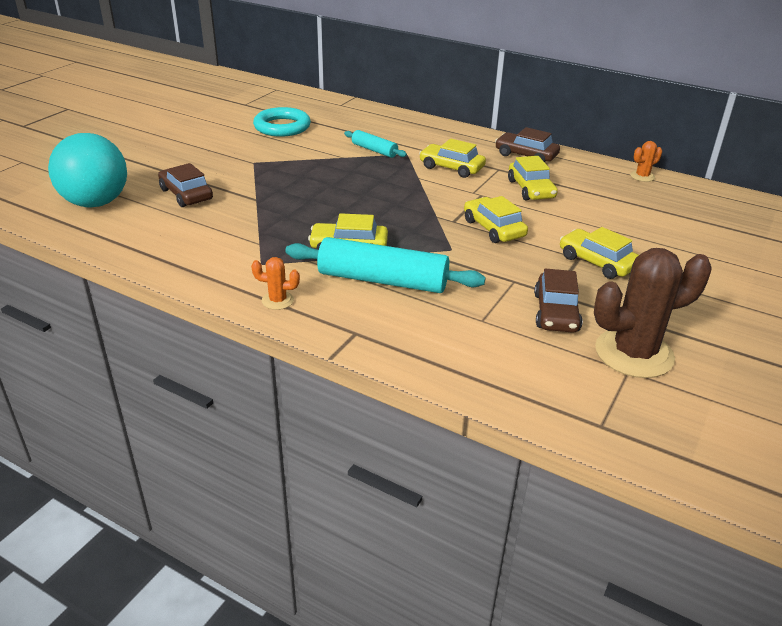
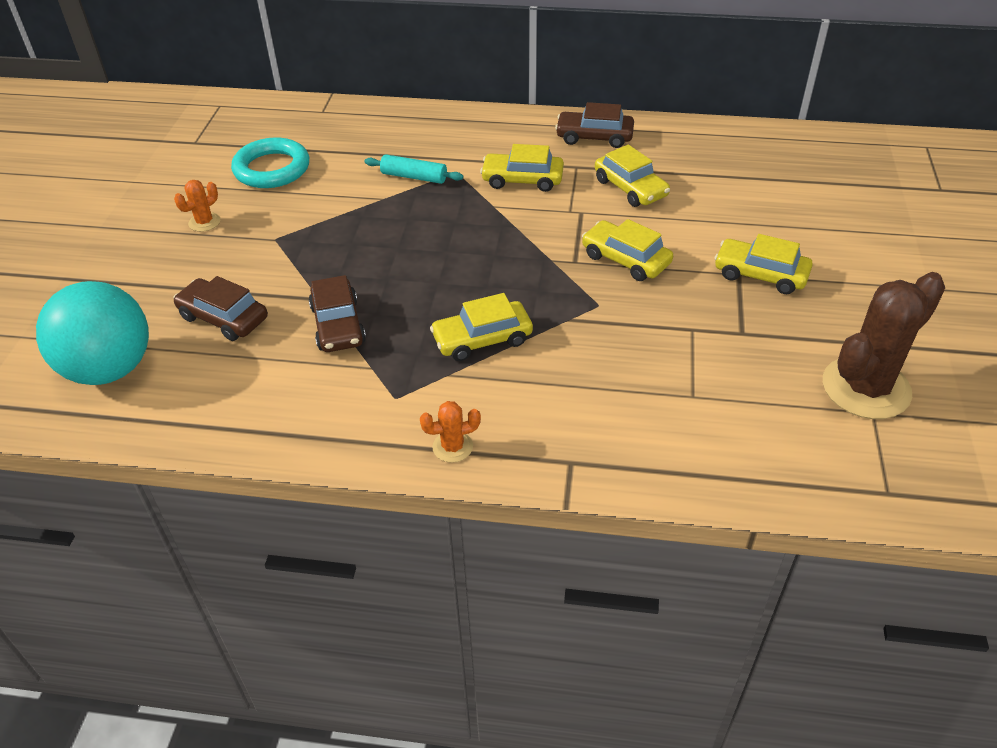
camera: 20 degrees left, 10 degrees up
(383, 280) = (552, 376): turquoise rolling pin -> none
(556, 312) = (760, 359): brown car -> brown car (338, 325)
(642, 176) = (735, 135): orange cactus -> orange cactus (204, 222)

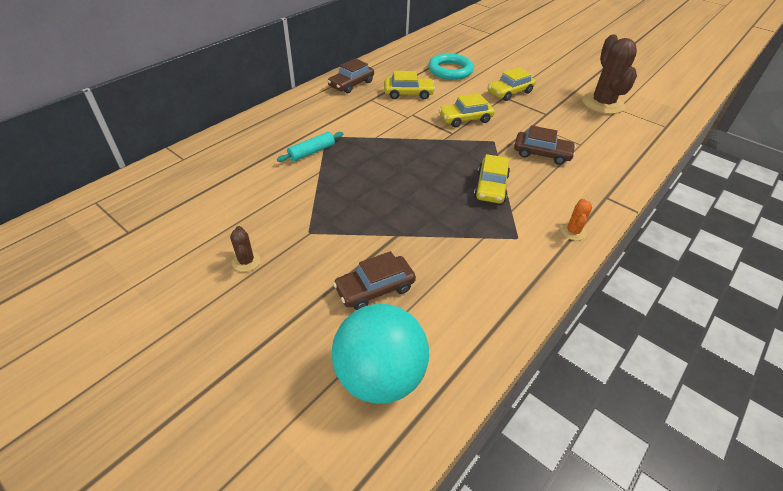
camera: 60 degrees left, 0 degrees up
(204, 222) = (246, 261): orange cactus -> brown cactus
(272, 169) = (222, 205): turquoise ring -> turquoise ring (450, 70)
(338, 325) = (431, 236): brown car -> brown car (542, 153)
(522, 180) = (362, 119): yellow car -> none

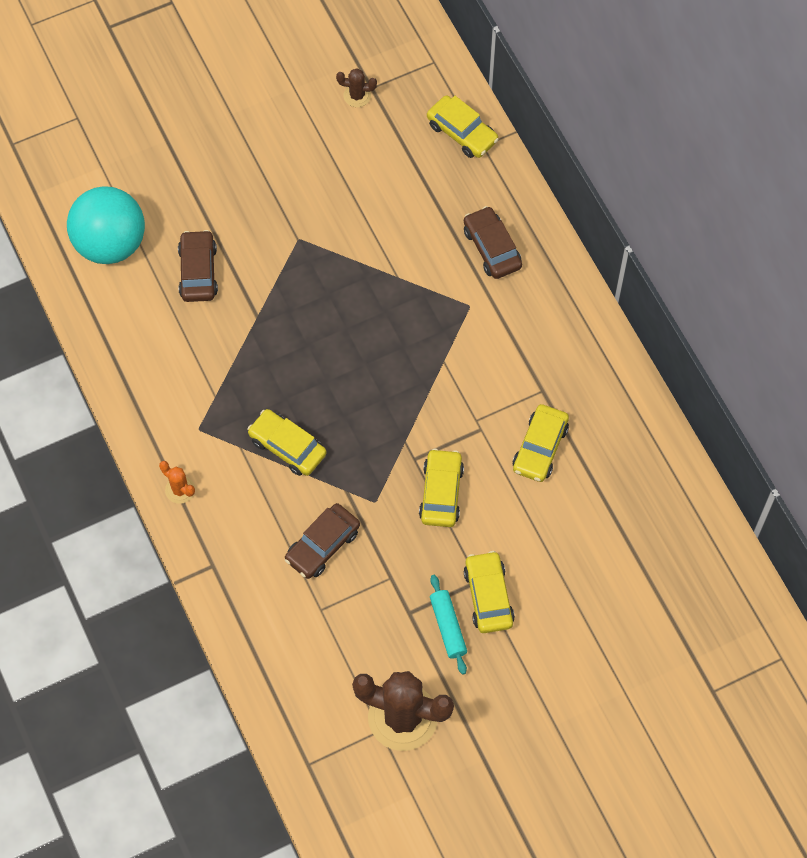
camera: 115 degrees right, 20 degrees up
(172, 171) = (462, 132): none -> yellow car
(246, 261) = (283, 177): brown cactus -> brown cactus (357, 96)
(311, 152) = (440, 279): turquoise rolling pin -> turquoise rolling pin (448, 627)
(351, 84) = (598, 380): brown car -> brown car (492, 248)
(450, 70) = (591, 543): turquoise ring -> none

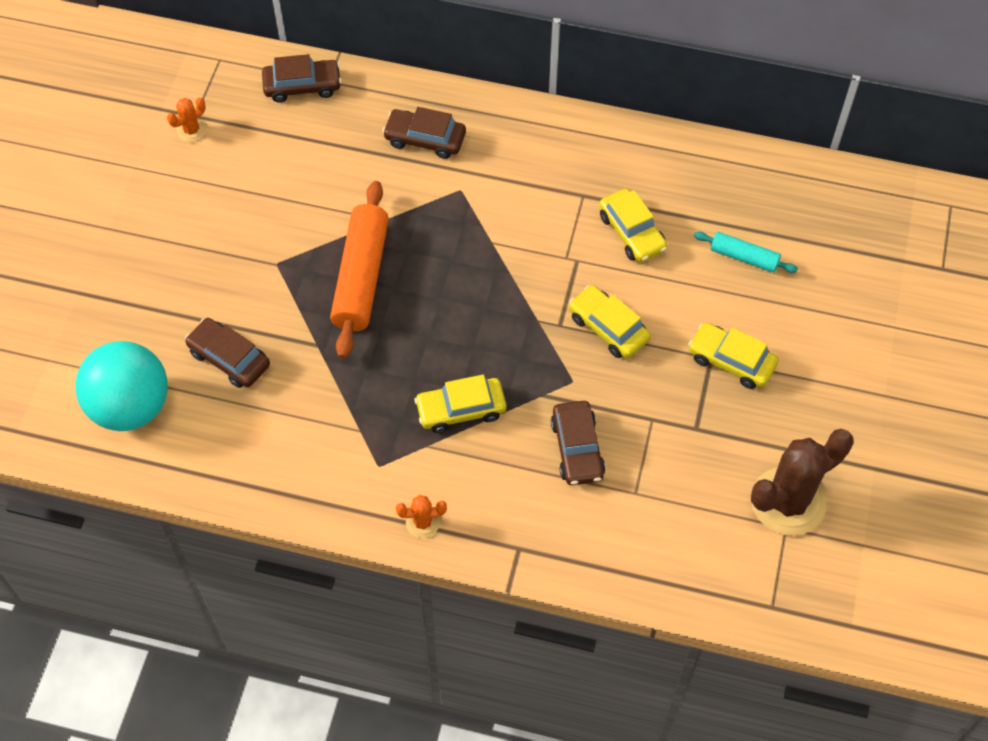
camera: 50 degrees left, 5 degrees down
(336, 300) = (361, 277): none -> orange rolling pin
(357, 96) = (191, 130): brown cactus -> orange cactus
(448, 627) = (734, 409): turquoise rolling pin -> turquoise rolling pin (744, 257)
(462, 132) = (302, 86): yellow car -> brown car

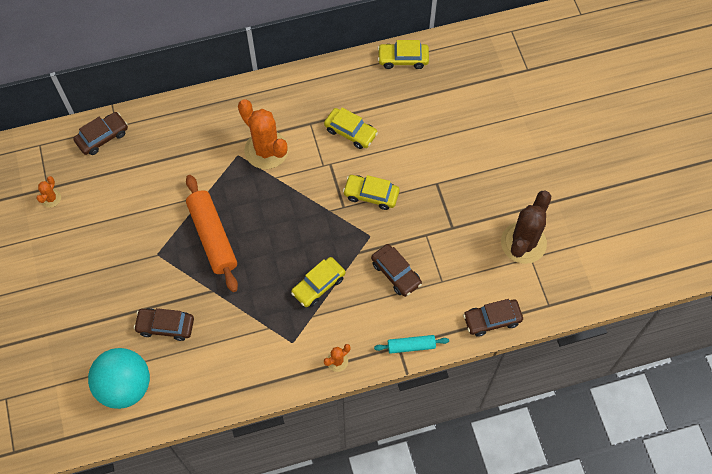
camera: 30 degrees left, 5 degrees up
(425, 139) = (198, 134): brown car -> brown car (492, 320)
(502, 202) = (266, 150): none -> orange cactus
(731, 361) = (448, 179): yellow car -> yellow car (403, 59)
(744, 257) = (420, 116): turquoise rolling pin -> turquoise rolling pin (411, 346)

